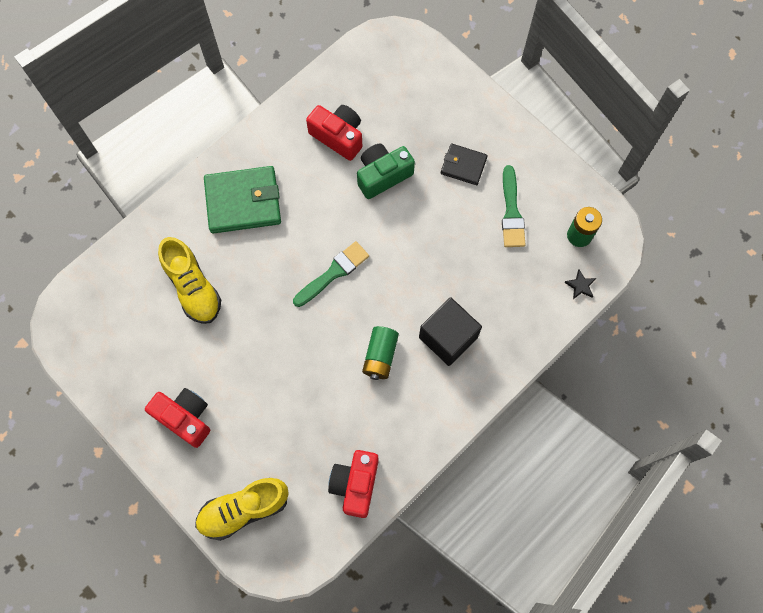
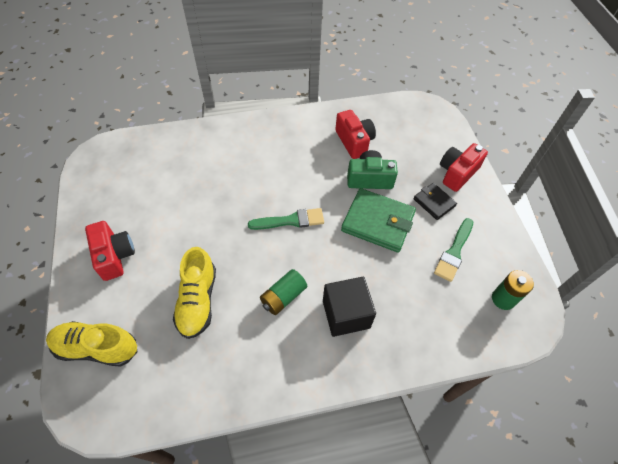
camera: 30 degrees right, 15 degrees down
(193, 287) = (190, 178): yellow shoe -> yellow shoe (198, 300)
(243, 201) = (263, 147): green wallet -> green wallet (378, 222)
(355, 484) = (192, 385): red camera -> red camera (457, 173)
(580, 286) = (483, 339): black star -> none

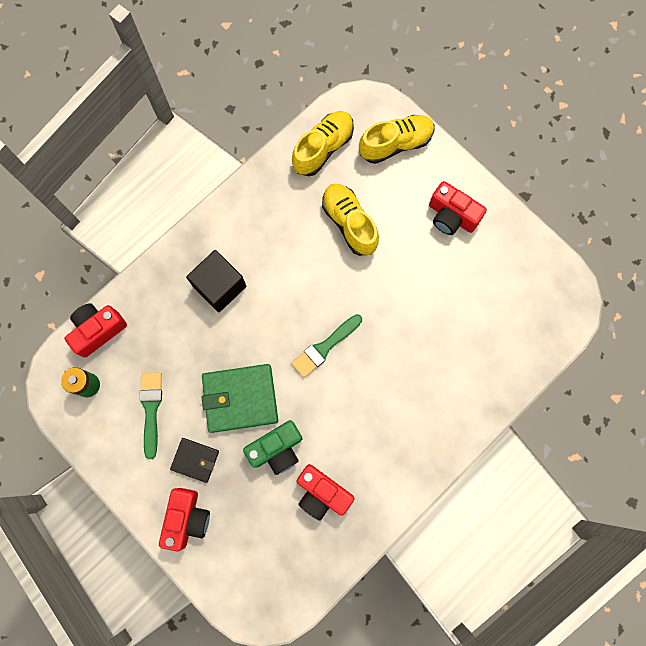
camera: 150 degrees right, 20 degrees up
(163, 388) = (323, 148): none -> yellow shoe
(283, 297) = (281, 269): green battery -> none
(477, 340) = (98, 330): none -> red camera

